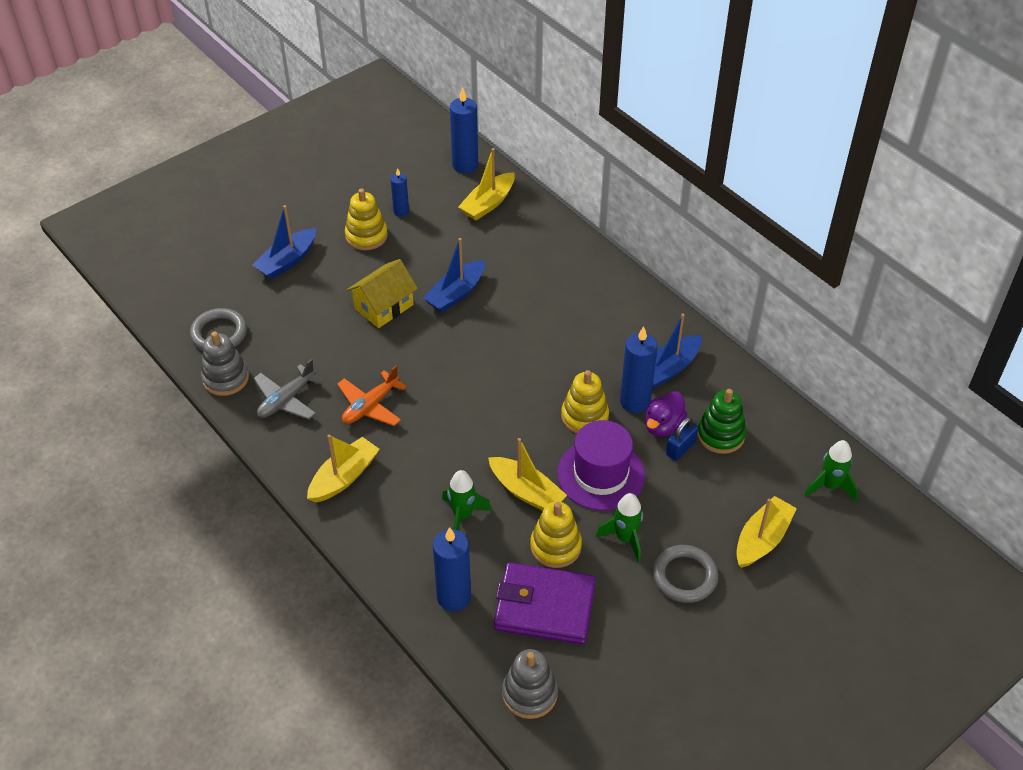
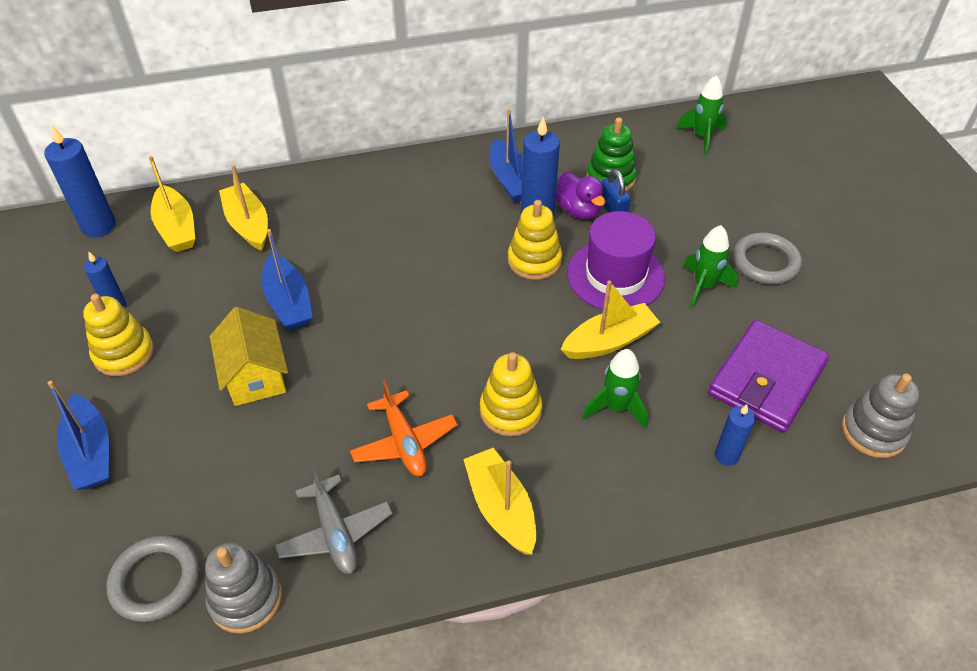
camera: 65 degrees left, 0 degrees up
(454, 597) = (726, 455): blue candle -> blue candle, size x0.58
(555, 546) = (692, 343): yellow stacking toy -> yellow stacking toy (510, 411)
(762, 539) = (742, 197): yellow boat -> yellow boat (248, 224)

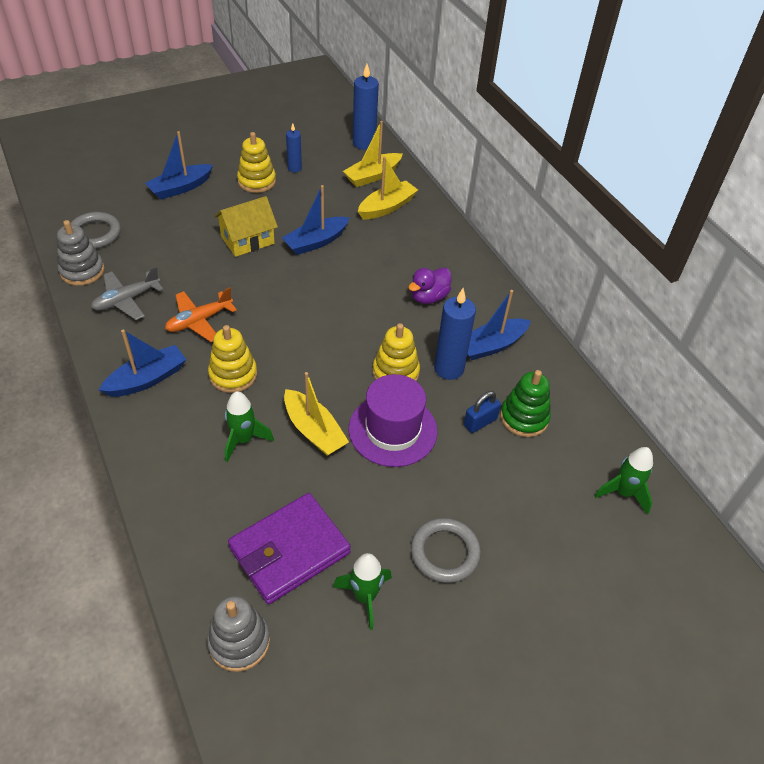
camera: 75 degrees right, 0 degrees up
(501, 508) = (147, 379): yellow boat -> blue boat
(578, 210) = (469, 397): purple duck -> purple duck (428, 297)
(703, 287) = (396, 499): green rocket -> green rocket (365, 597)
(726, 455) = (202, 519): blue candle -> none
(766, 380) = (289, 550): purple wallet -> purple wallet turned 60 degrees counterclockwise

